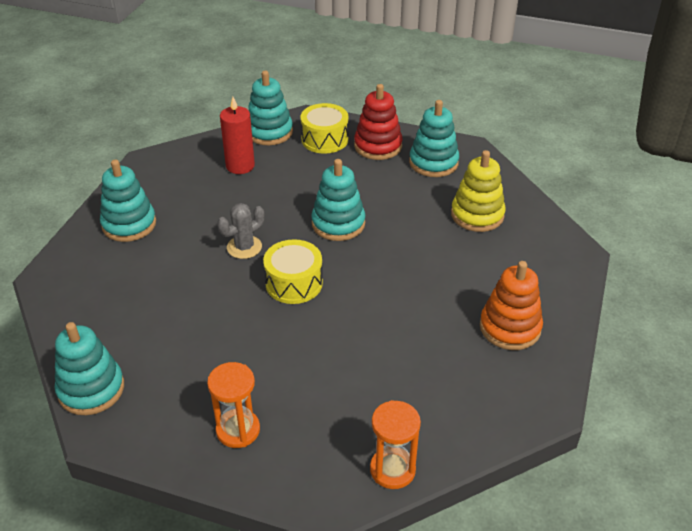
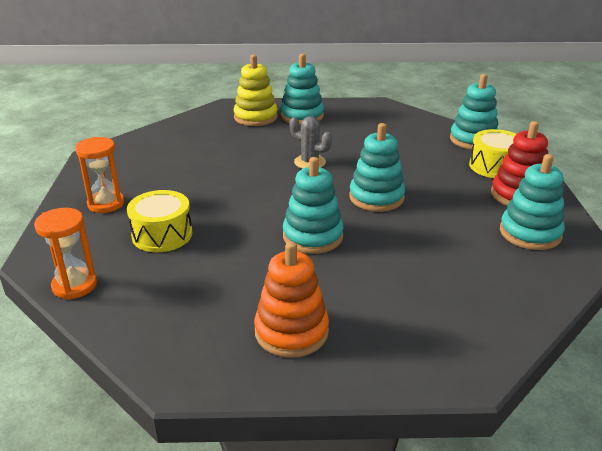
camera: 70 degrees right, 10 degrees down
(91, 389) = (131, 144): turquoise stacking toy -> turquoise stacking toy (312, 236)
(240, 166) = (412, 138): red candle -> none
(294, 283) = (280, 192): yellow drum -> yellow drum (162, 235)
(477, 215) = (467, 278): yellow stacking toy -> yellow stacking toy (255, 117)

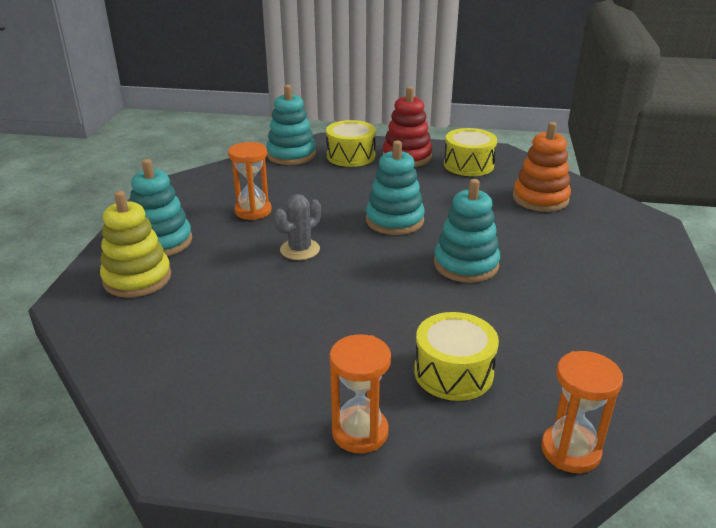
camera: 80 degrees left, 0 degrees up
(291, 332) = (622, 291): orange stacking toy -> orange stacking toy (540, 199)
(360, 138) = (253, 211): none -> orange hourglass
(530, 233) = (468, 165): turquoise stacking toy -> yellow drum

